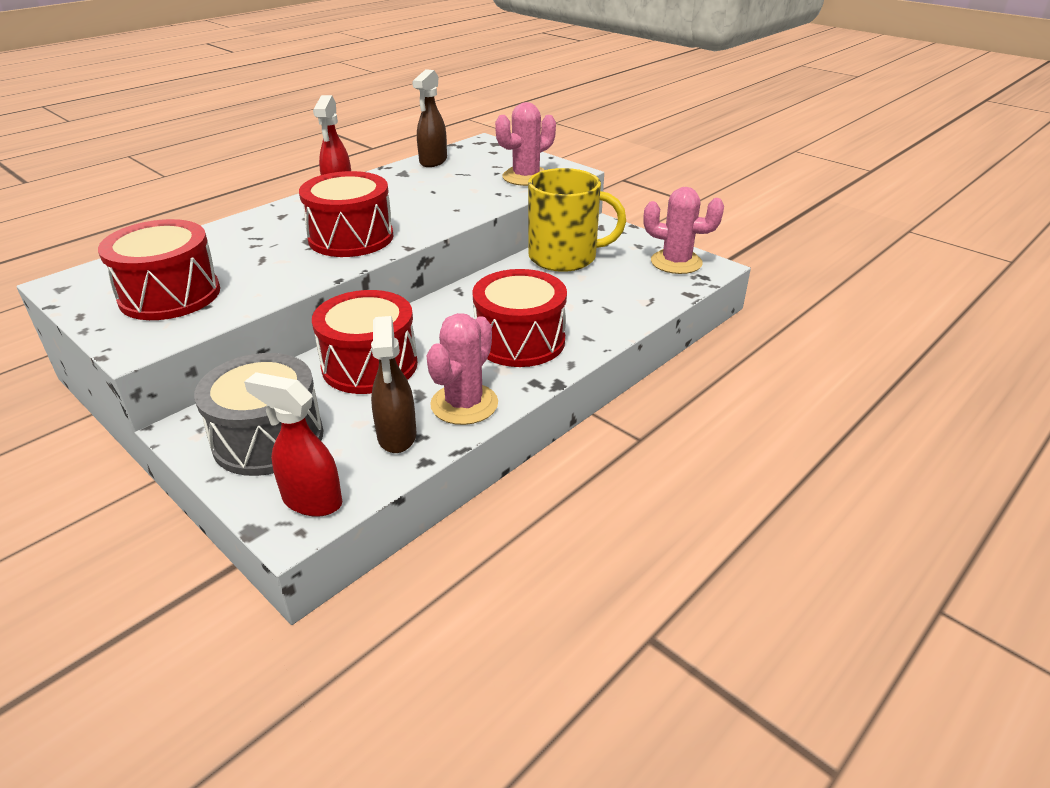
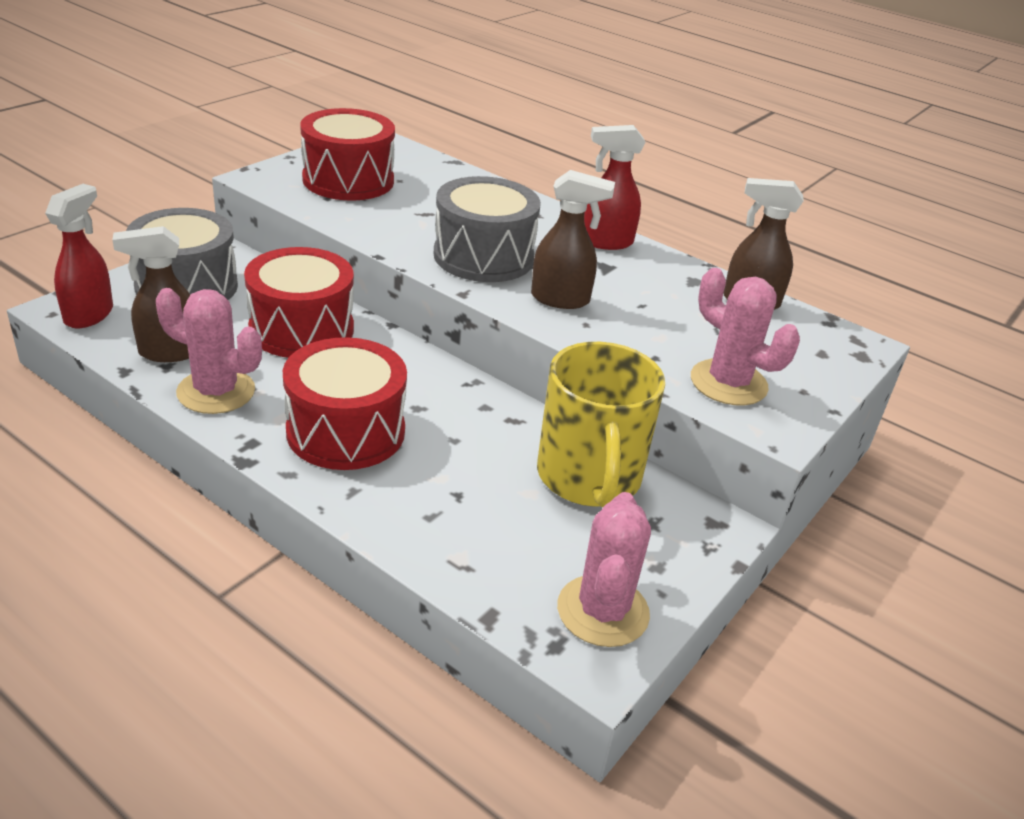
camera: 80 degrees right, 0 degrees up
(351, 238) = (483, 256): red drum -> grey drum
(423, 214) = (561, 299): none -> brown spray bottle

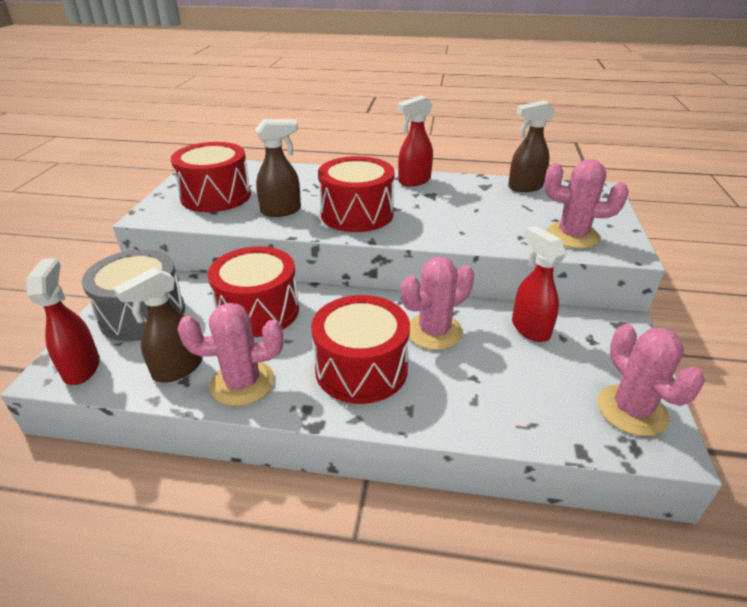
camera: 25 degrees left, 0 degrees up
(468, 430) = (434, 331): none -> pink cactus
(483, 256) = (357, 214): grey drum -> red drum
(561, 299) = (431, 223): brown spray bottle -> brown spray bottle (281, 211)
(589, 477) = (530, 328): yellow mug -> red spray bottle

